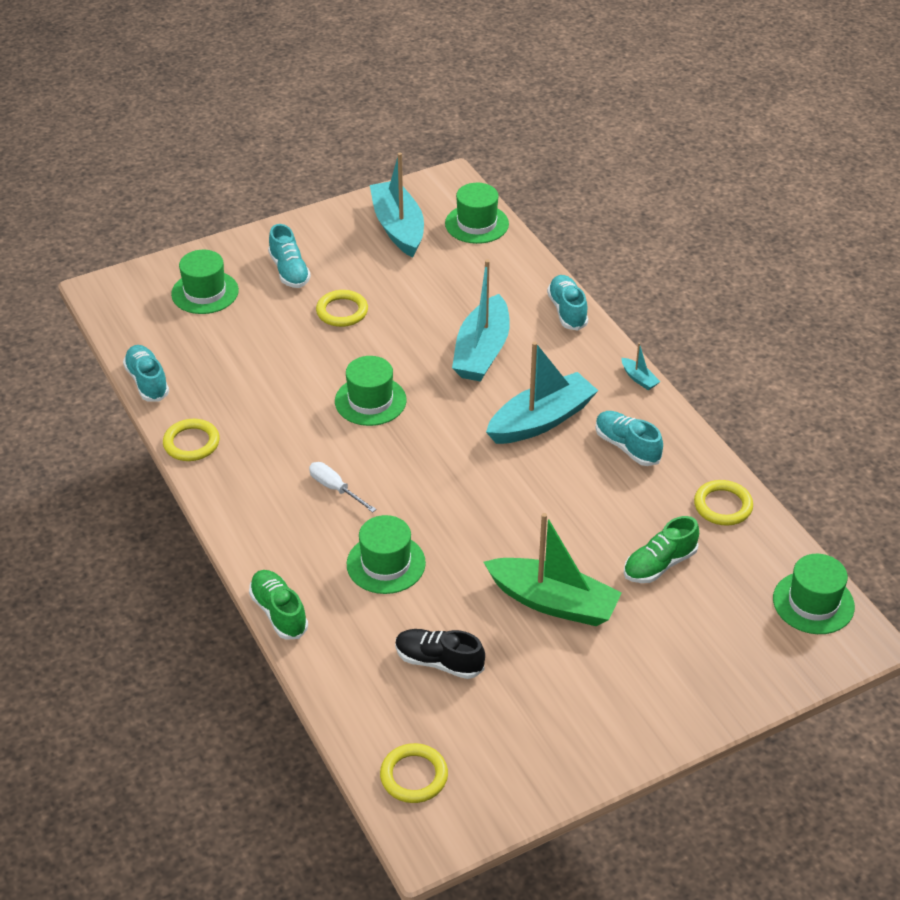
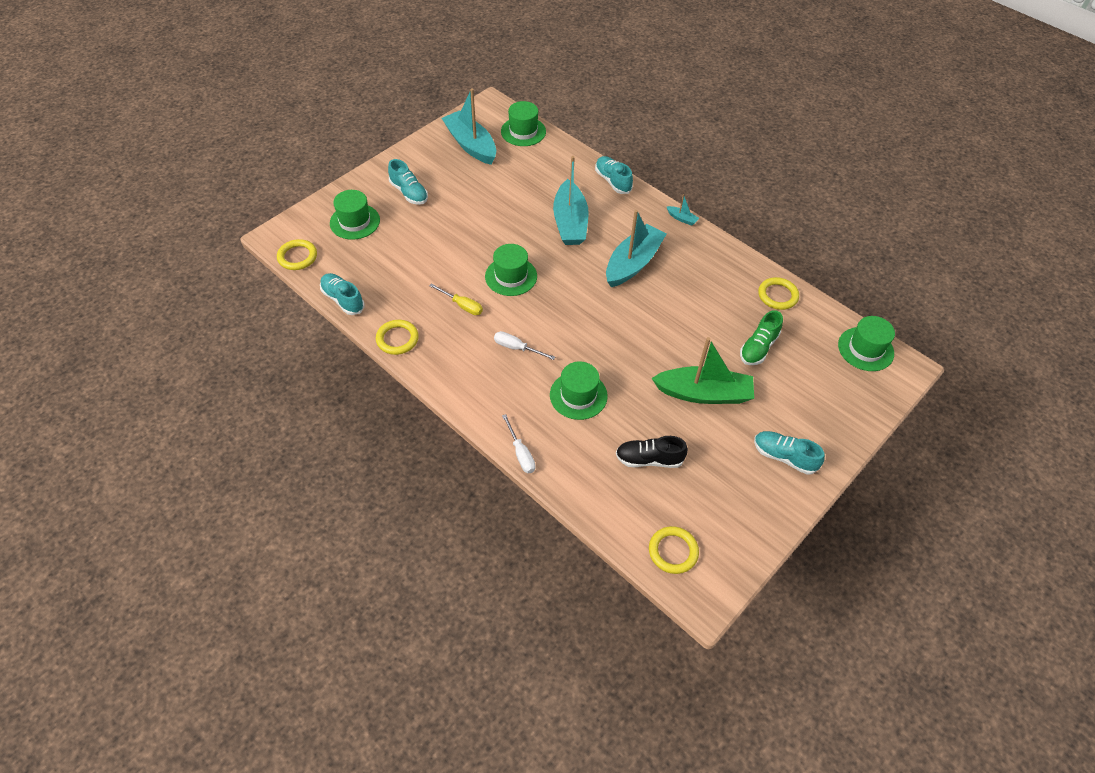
camera: 20 degrees left, 10 degrees up
(279, 612) = (521, 453): green shoe -> white screwdriver
(291, 422) = (462, 305): none -> yellow screwdriver
(342, 311) = (460, 214): yellow ring -> yellow ring (297, 257)
(627, 447) = (697, 269): turquoise shoe -> turquoise shoe (784, 457)

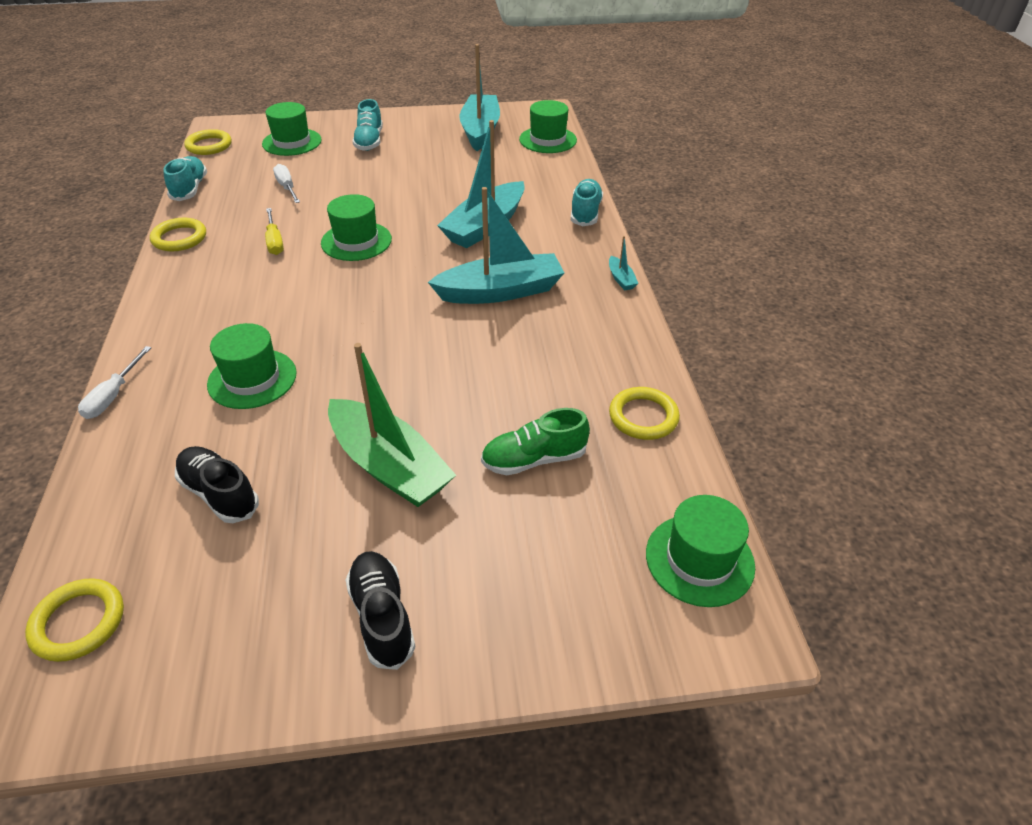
camera: 40 degrees right, 10 degrees down
(517, 348) = (264, 302): white screwdriver -> white screwdriver (287, 187)
(784, 457) = (382, 617): turquoise shoe -> black shoe

